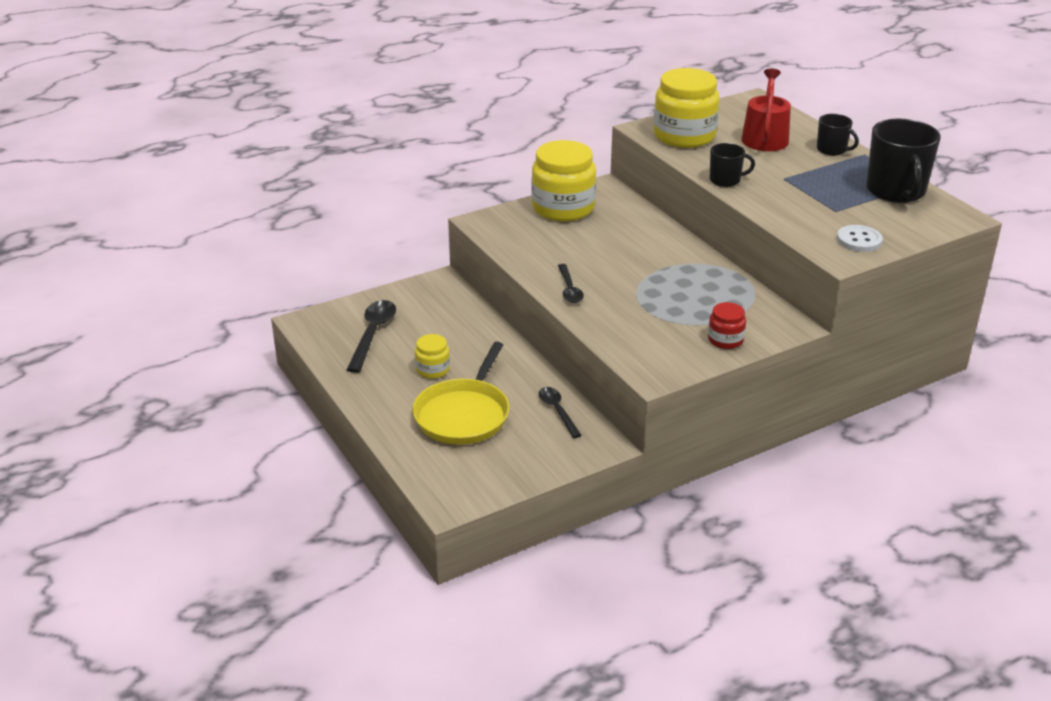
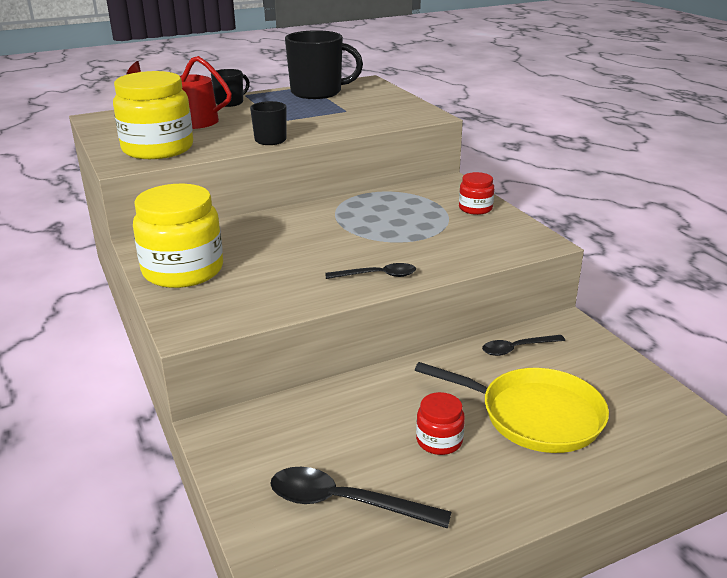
camera: 85 degrees left, 5 degrees down
(432, 369) = (439, 441): yellow jar -> red jar
(859, 240) = (399, 108): white button -> none

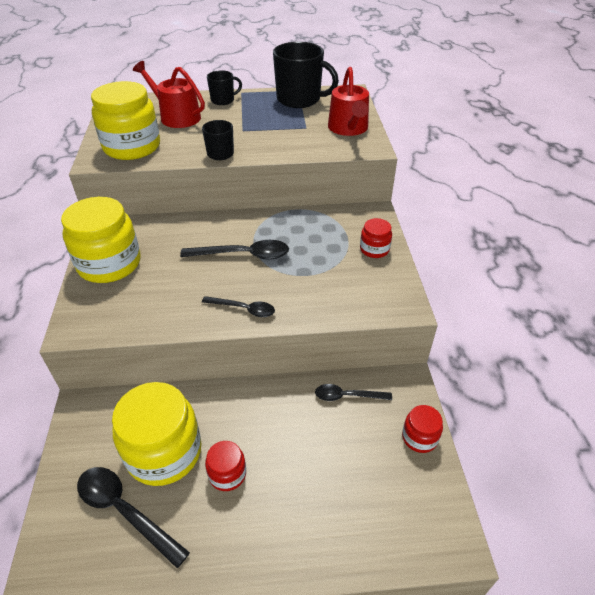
camera: 20 degrees right, 15 degrees up
(338, 236) = (243, 255): none -> black spoon
(351, 442) = (164, 452): none -> yellow jar
(392, 106) = (349, 128): none -> red watering can
(535, 415) = (317, 474): yellow pan -> none
(613, 362) = (419, 437): none -> red jar

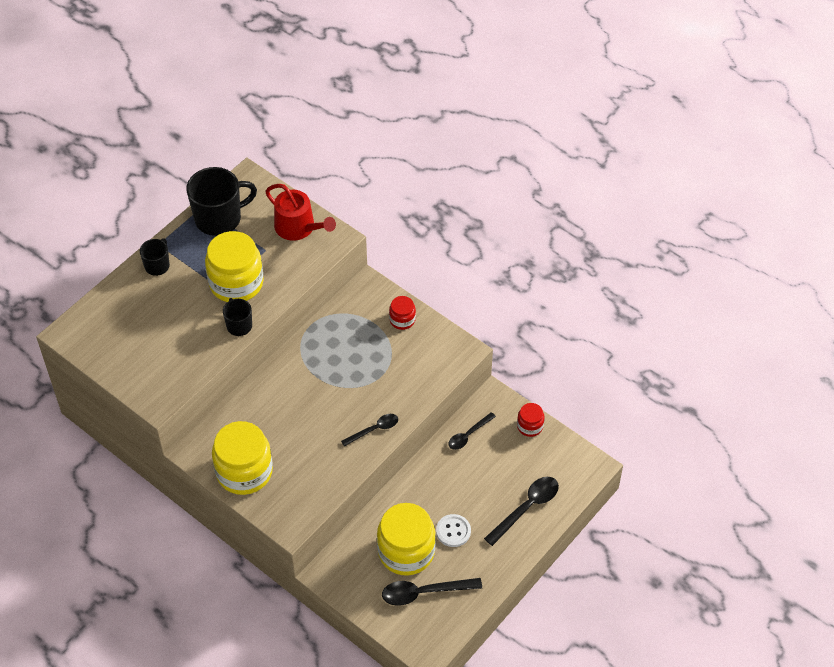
camera: 45 degrees left, 10 degrees up
(132, 147) = (163, 370): yellow jar -> yellow jar (236, 283)
(176, 116) = (147, 313): red watering can -> none
(227, 474) = (453, 531): red jar -> white button
(243, 255) = (323, 392): black spoon -> black spoon (526, 508)

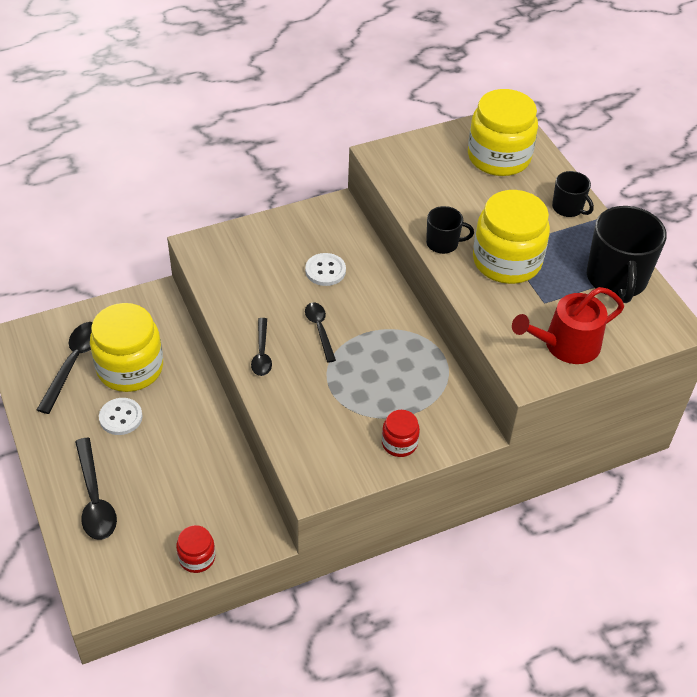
camera: 115 degrees right, 5 degrees down
(244, 471) = (286, 235): yellow jar -> yellow jar (499, 157)
(269, 427) = (325, 271): none -> white button
(468, 435) = (228, 487): black spoon -> black spoon (319, 329)

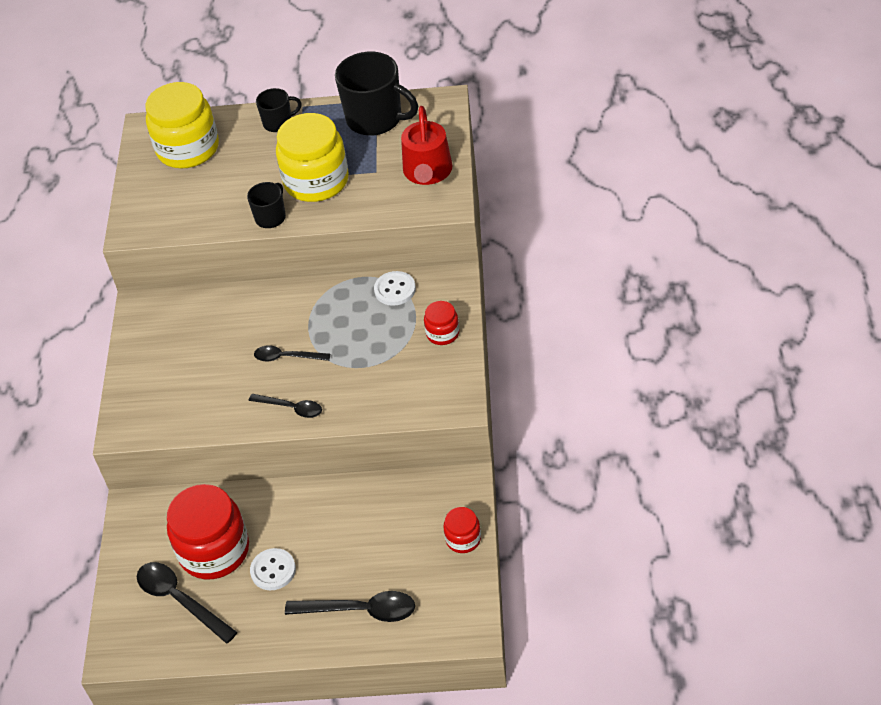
camera: 60 degrees left, 0 degrees up
(130, 368) = (214, 550): yellow jar -> red jar
(325, 271) = (216, 335): white button -> white button (395, 289)

